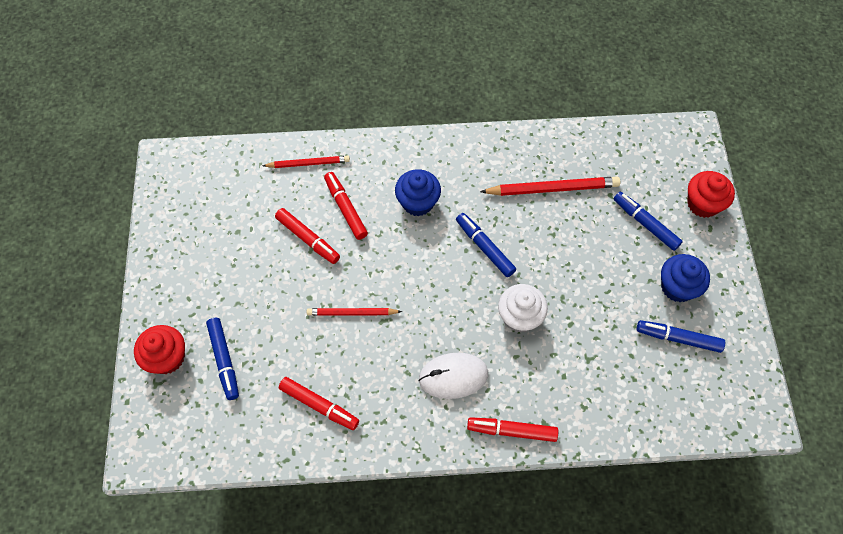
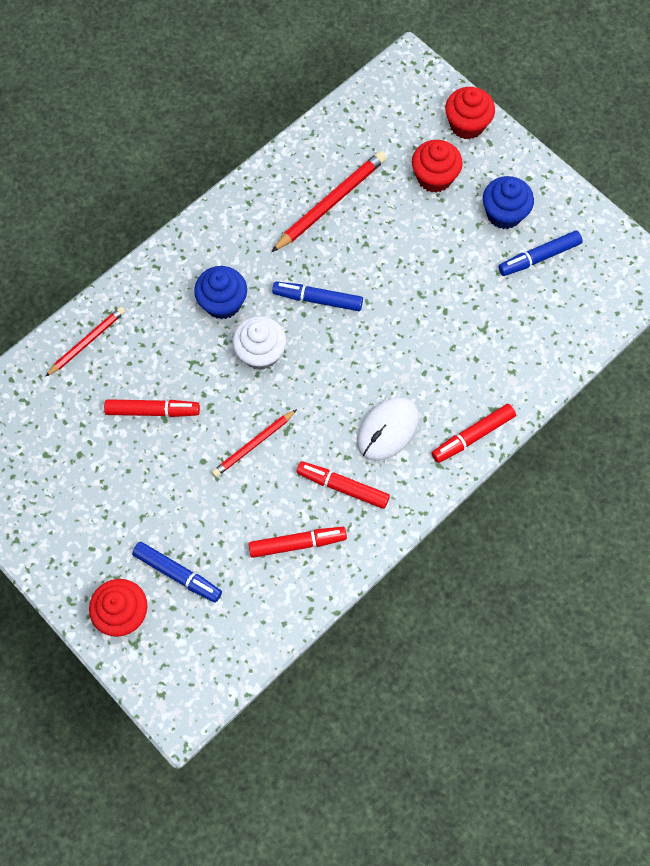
camera: 40 degrees left, 5 degrees up
(345, 208) = (162, 357): red marker -> red marker (342, 487)
(519, 317) = (399, 337): white cupcake -> white cupcake (260, 353)
(645, 224) = (434, 177): blue marker -> red cupcake

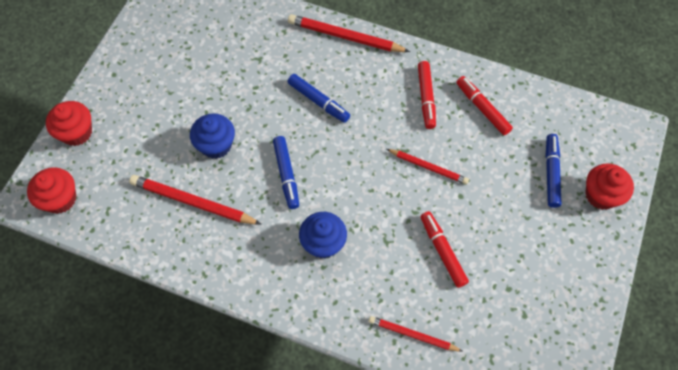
camera: 115 degrees left, 5 degrees down
(260, 353) = (352, 195): white cupcake -> none
(387, 430) = (368, 87): white mouse -> none
(434, 177) = (138, 137): red cupcake -> red cupcake (60, 199)
(472, 436) = (345, 37): red marker -> red pencil
(504, 214) = (153, 79): blue cupcake -> blue cupcake (216, 145)
(539, 257) = (183, 45): blue marker -> blue marker (318, 101)

